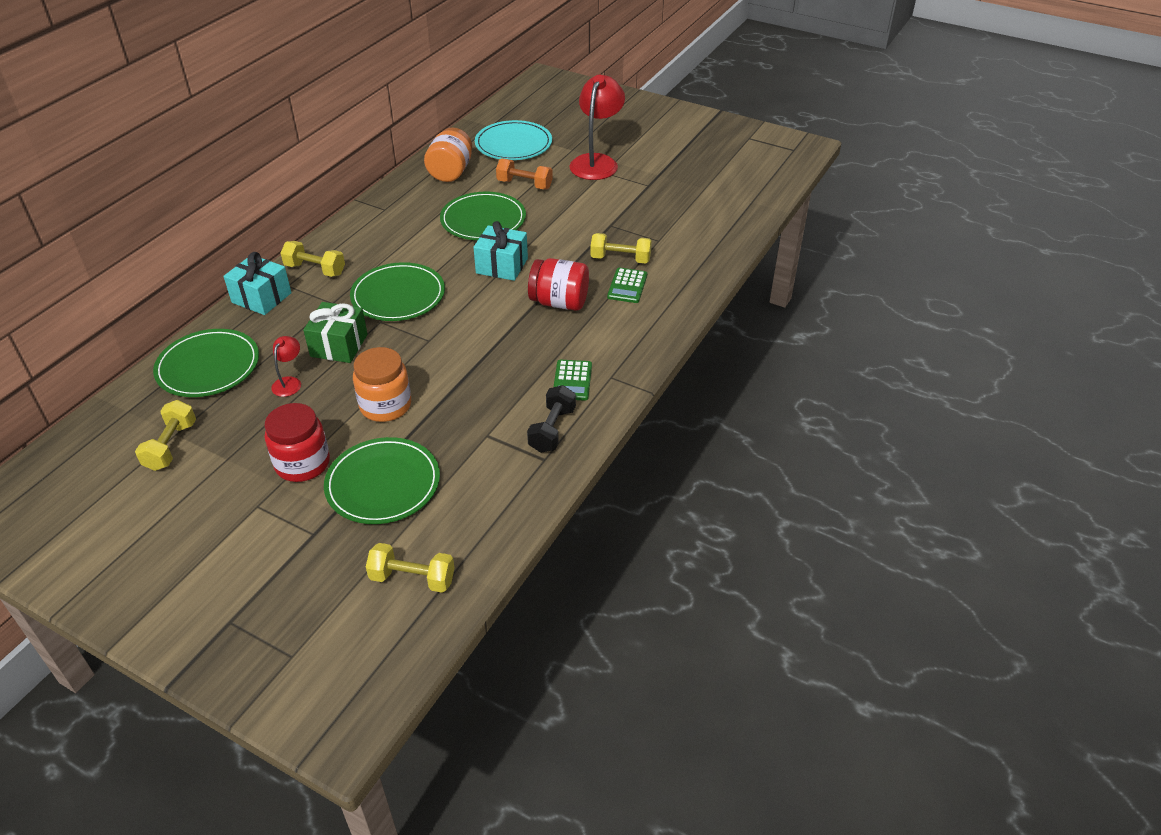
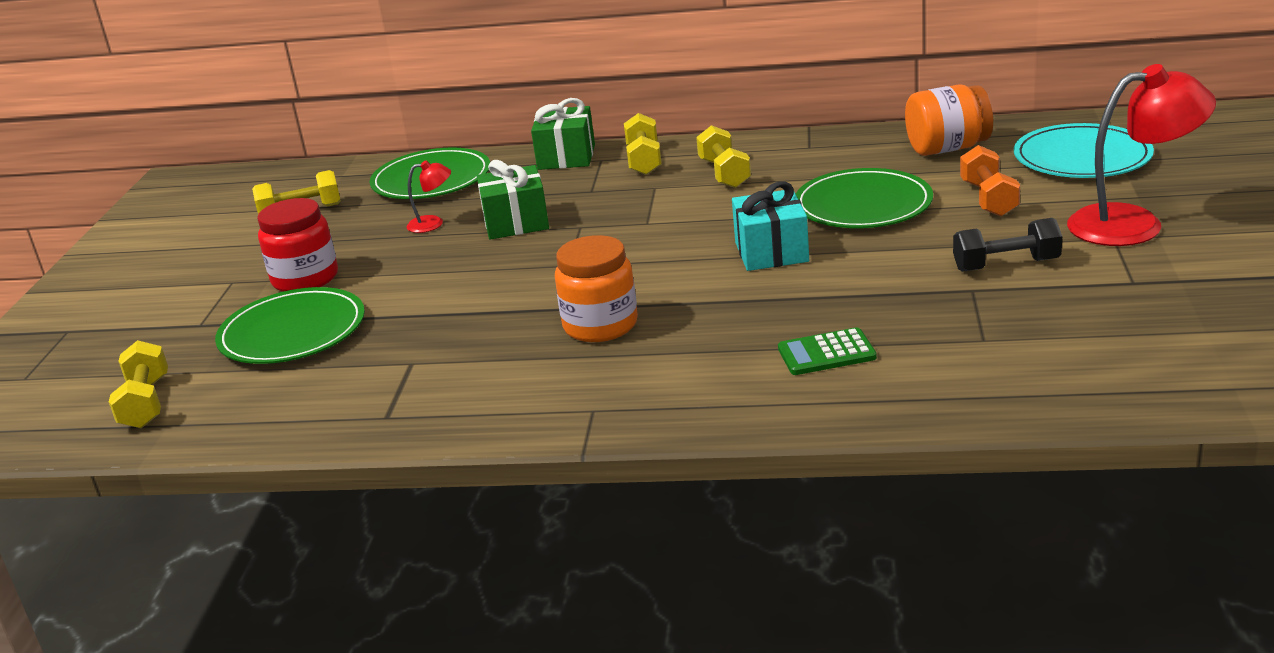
camera: 70 degrees right, 15 degrees down
(261, 298) = (566, 157): turquoise gift -> green gift
(385, 405) = (427, 285): orange jar -> orange jar (600, 325)
(398, 295) = (640, 217): green plate -> none
(552, 430) = (447, 403): black dumbbell -> black dumbbell (1006, 265)
(559, 302) = (730, 317): red jar -> none
(572, 381) = (561, 383): green calculator -> none
(620, 259) = (891, 326): yellow dumbbell -> yellow dumbbell (724, 173)

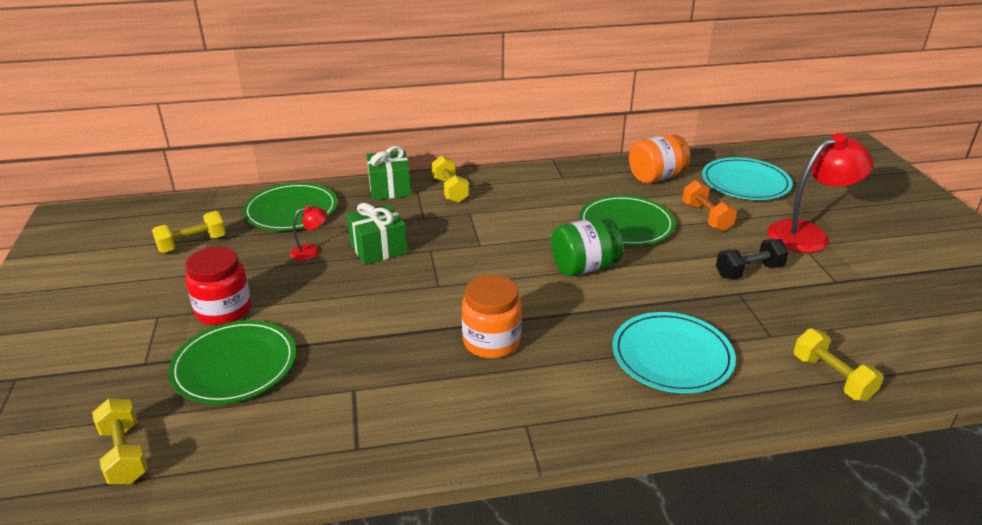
camera: 20 degrees left, 5 degrees up
(724, 173) = (515, 200): yellow dumbbell -> yellow dumbbell (832, 377)
(771, 252) = (584, 267): turquoise gift -> green jar
(826, 353) = (672, 356): green calculator -> turquoise plate

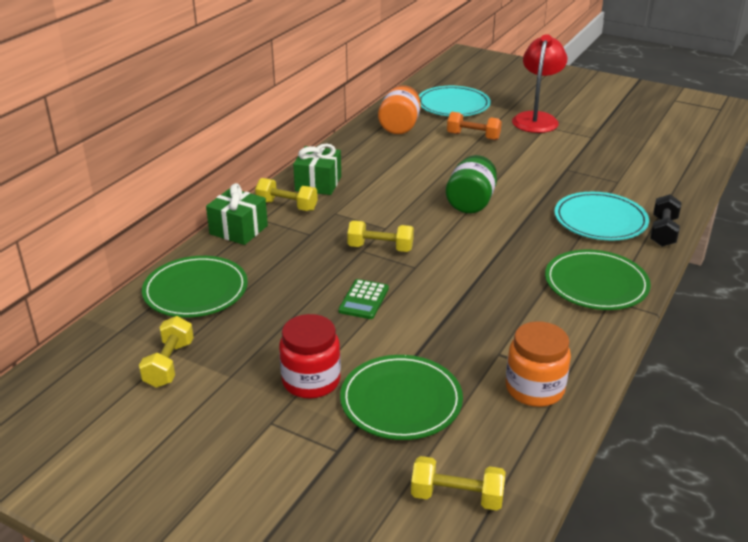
camera: 50 degrees left, 0 degrees up
(311, 251) = (281, 305): red lamp -> none
(359, 283) = (363, 300): none -> green calculator
(378, 248) = (325, 271): green gift -> green gift (318, 183)
(491, 341) = (510, 274): orange jar -> orange jar (534, 389)
(626, 224) = (441, 165): green plate -> green plate (596, 283)
(749, 271) = (549, 155): black dumbbell -> black dumbbell (663, 232)
(832, 377) = (672, 185): yellow dumbbell -> yellow dumbbell (380, 248)

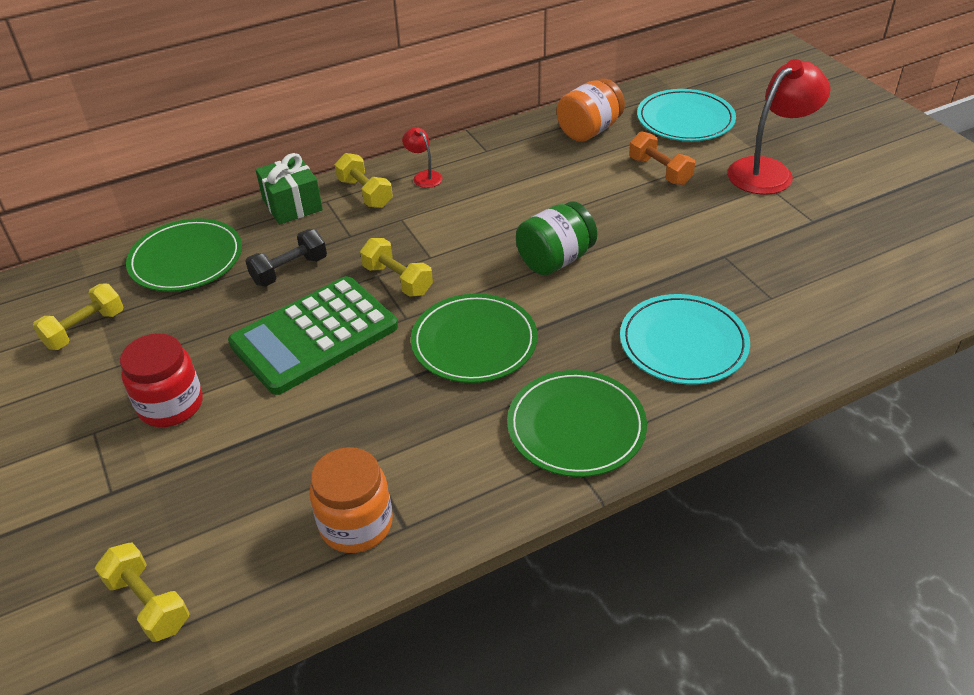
camera: 35 degrees right, 10 degrees up
(318, 183) = (424, 176): green gift -> red lamp
(363, 300) = (314, 335): green calculator -> green calculator, size x2.22
(401, 400) = (220, 468): green plate -> green plate (474, 342)
(663, 232) = (746, 393): black dumbbell -> black dumbbell (289, 270)

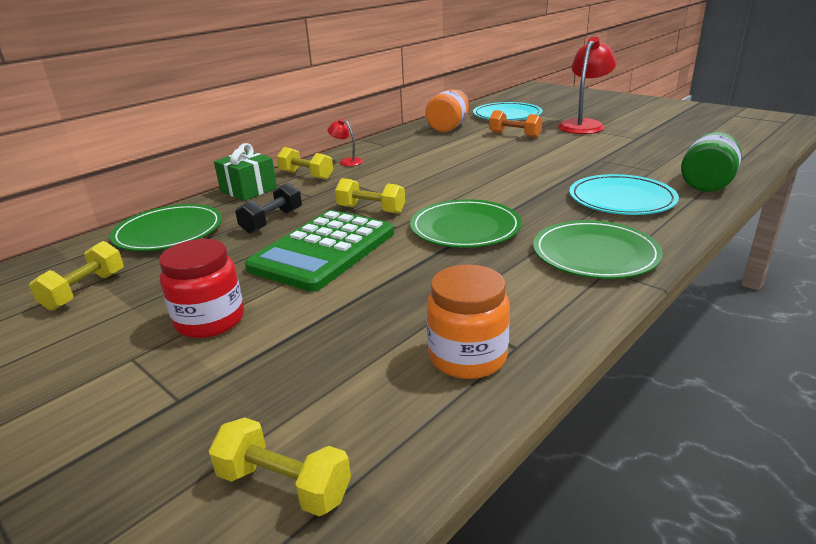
camera: 20 degrees left, 15 degrees down
(555, 260) = (485, 180): green jar -> green jar (706, 184)

